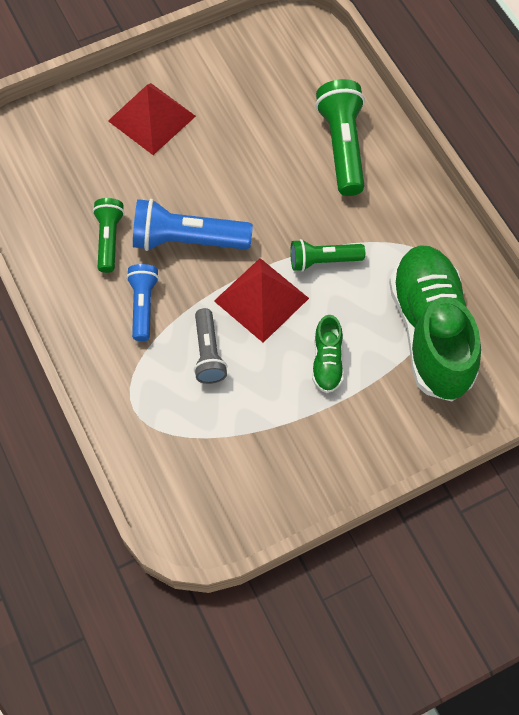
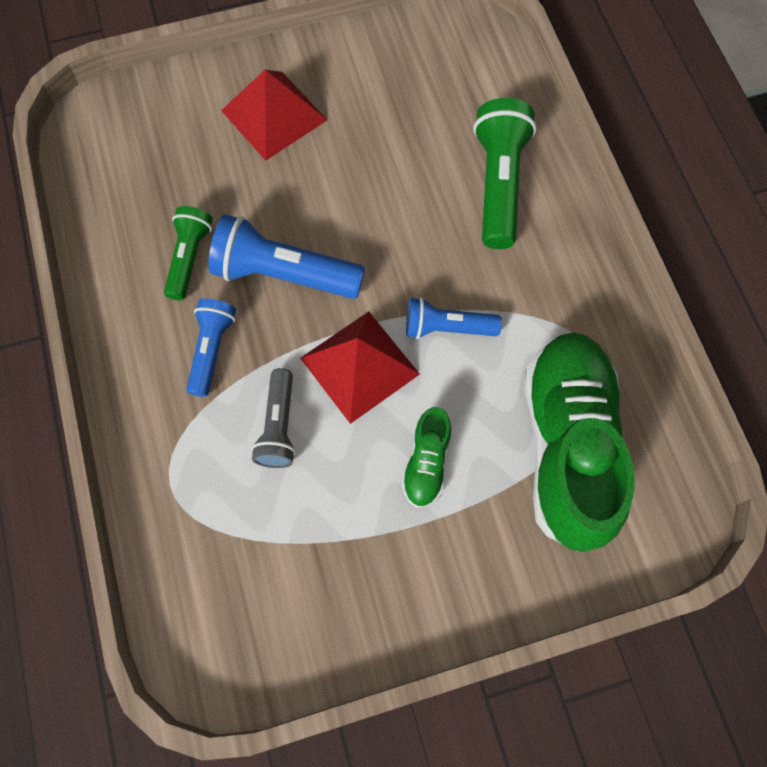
camera: 10 degrees right, 5 degrees up
(323, 261) = (447, 328): green flashlight -> blue flashlight

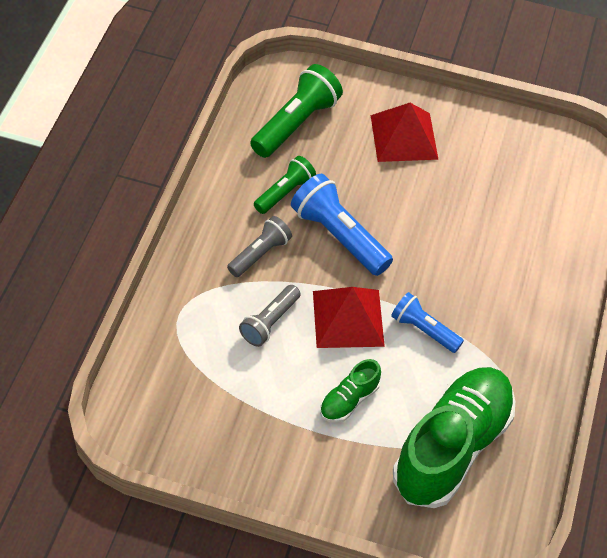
camera: 30 degrees right, 15 degrees down
(212, 350) = (260, 254): blue flashlight -> grey flashlight
(498, 184) = (528, 264): green flashlight -> green flashlight (296, 123)

